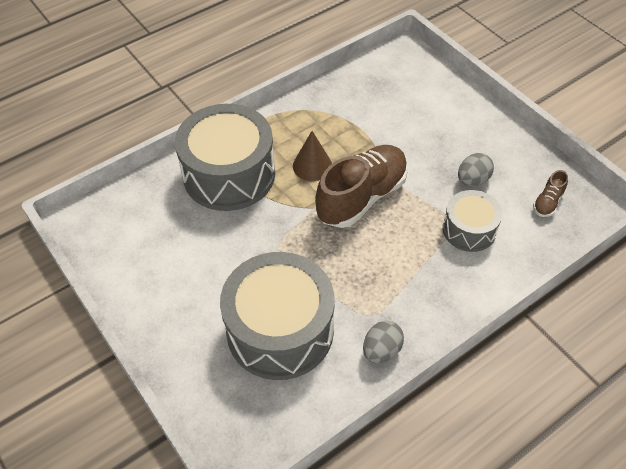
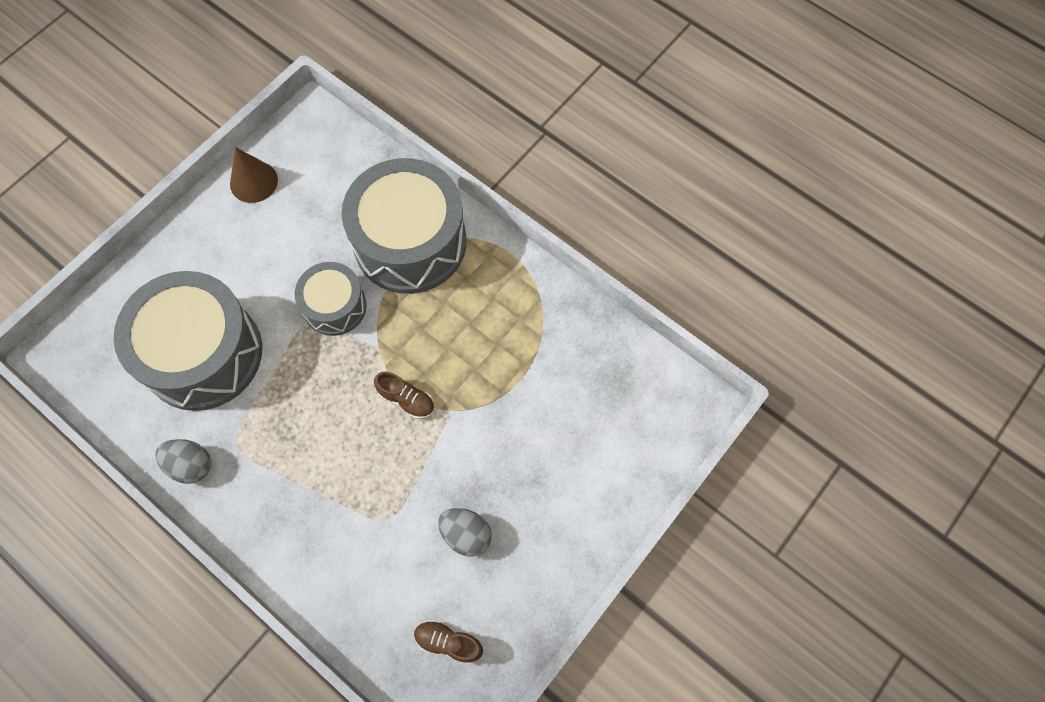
camera: 75 degrees right, 15 degrees up
(312, 165) = (445, 330): brown cone -> brown cone (253, 182)
(362, 197) = (407, 400): brown shoe -> brown shoe, size x0.43
(469, 230) = (380, 541): grey drum -> grey drum (334, 306)

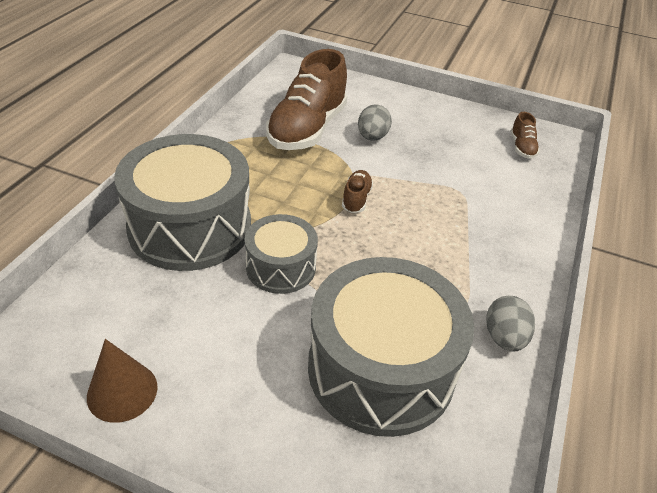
camera: 110 degrees left, 25 degrees down
(466, 535) = (445, 150): grey egg -> grey egg (372, 137)
(545, 384) = (307, 129): none -> brown shoe

